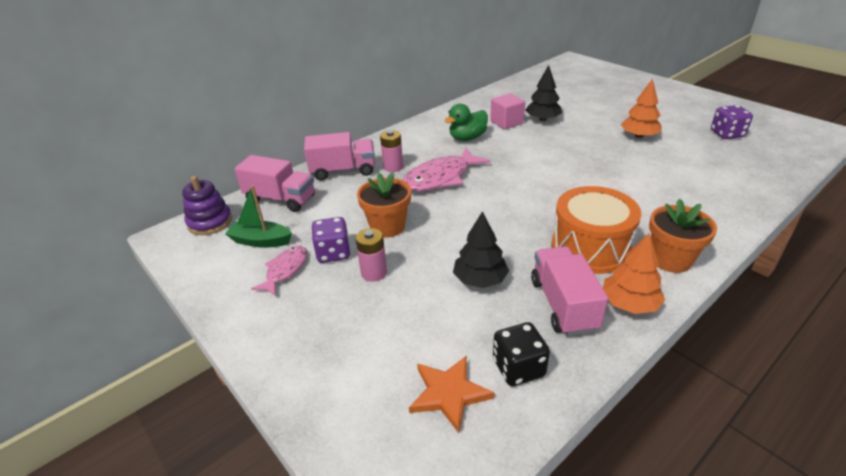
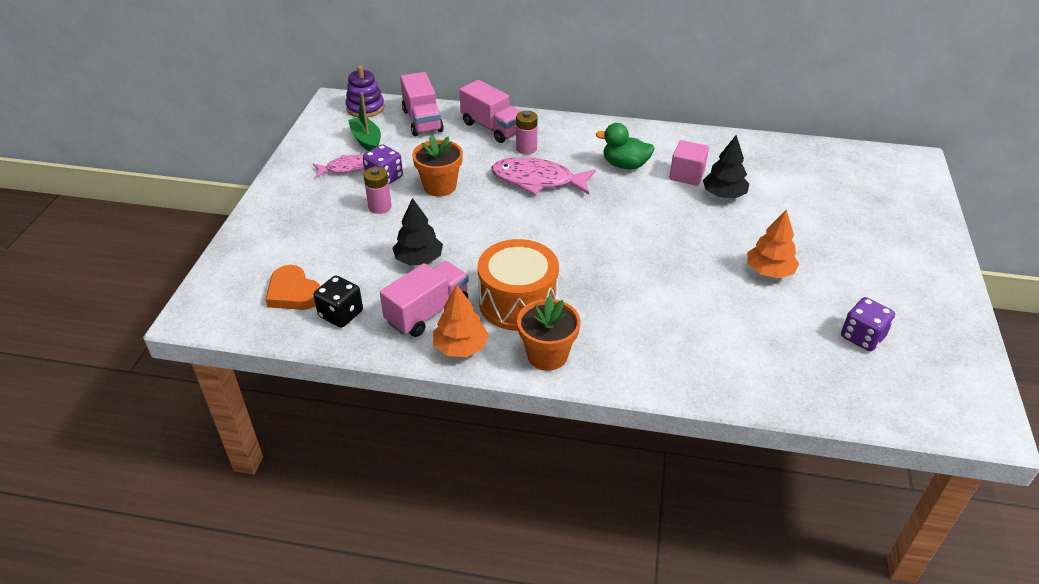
camera: 50 degrees right, 5 degrees up
(449, 393) = (293, 293): orange star -> orange heart

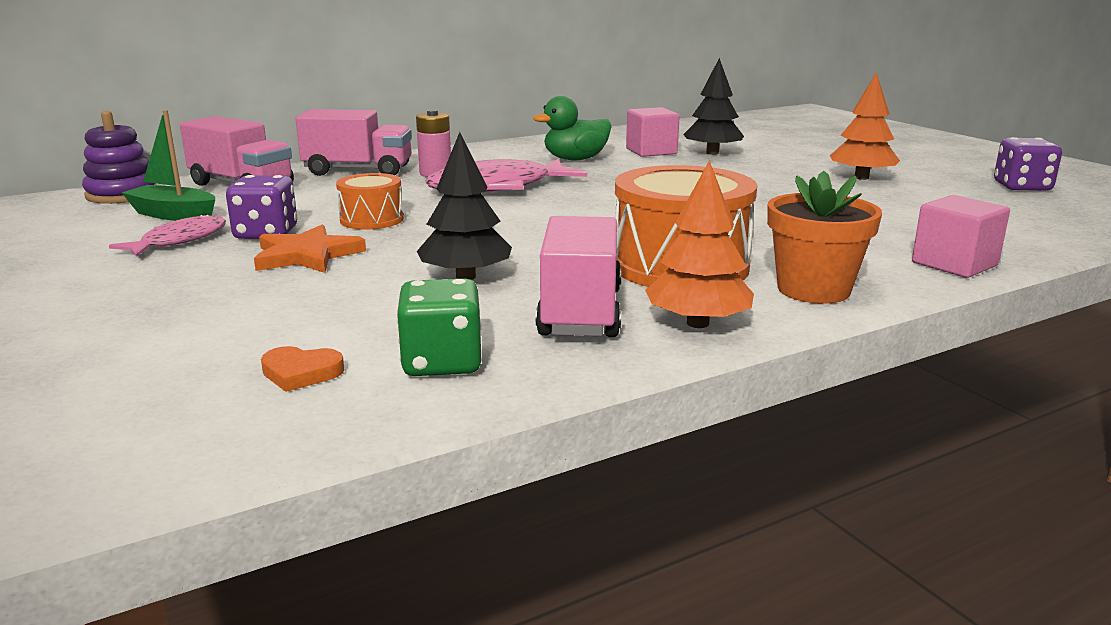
camera: 40 degrees left, 20 degrees down
(293, 293) = (301, 373): orange heart -> orange heart, size x0.57
(341, 314) = (442, 362): black dice -> green dice
(380, 207) = (307, 255): pink battery -> orange star
(440, 186) = (372, 220): orange flower pot -> orange drum
(654, 378) = (954, 264): none -> pink cube

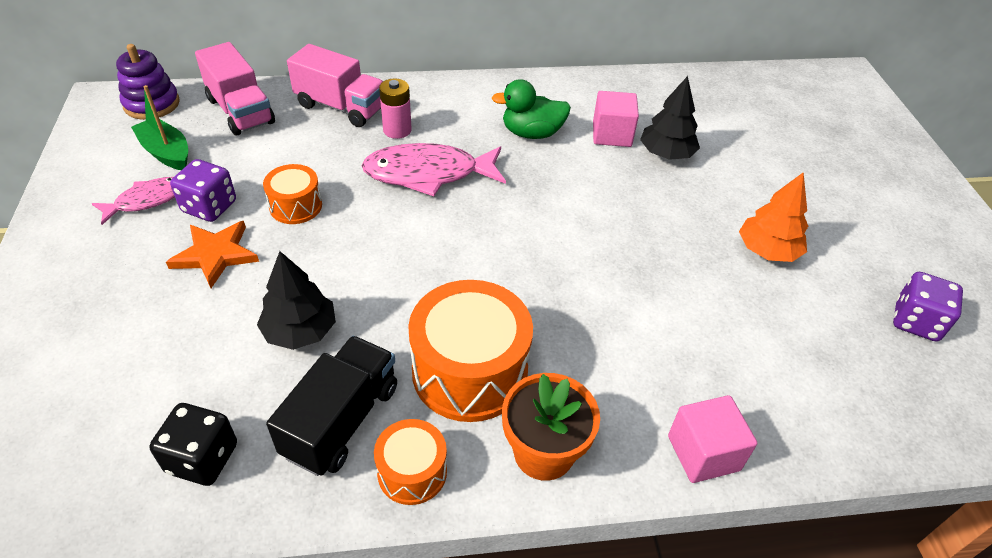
camera: 20 degrees right, 25 degrees up
(301, 373) = (111, 436): orange heart -> none
(442, 362) = (202, 458): green dice -> black dice
(580, 312) = (341, 420): pink truck -> black truck
(697, 323) = (412, 472): orange tree -> orange drum

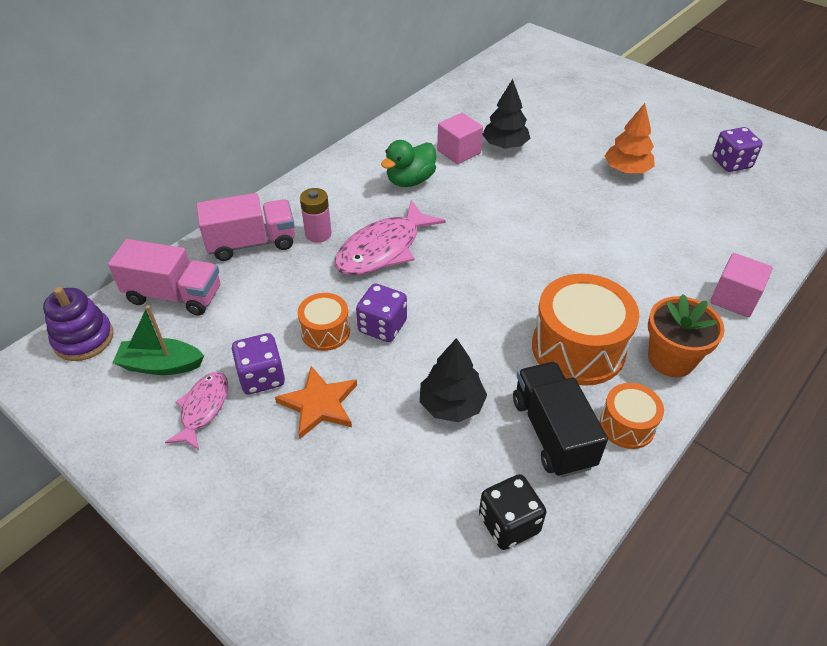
camera: 40 degrees left, 0 degrees up
(340, 232) = (382, 326): none -> purple dice

